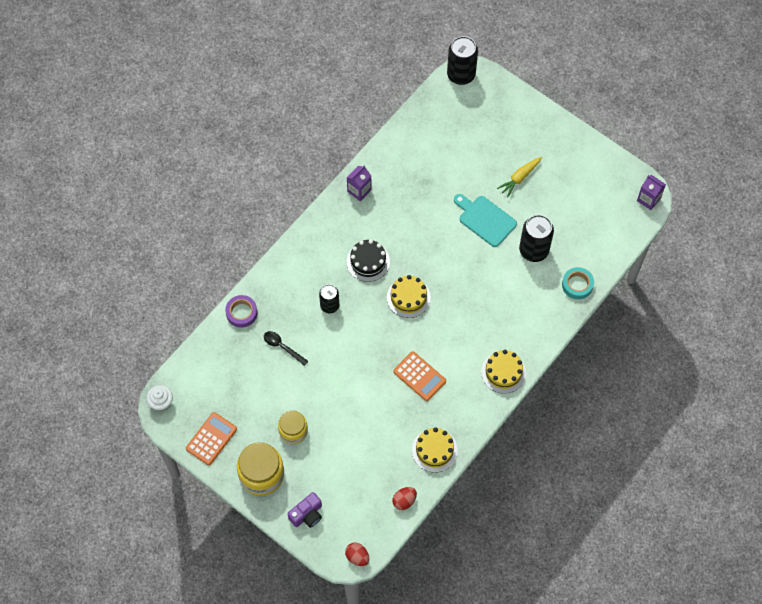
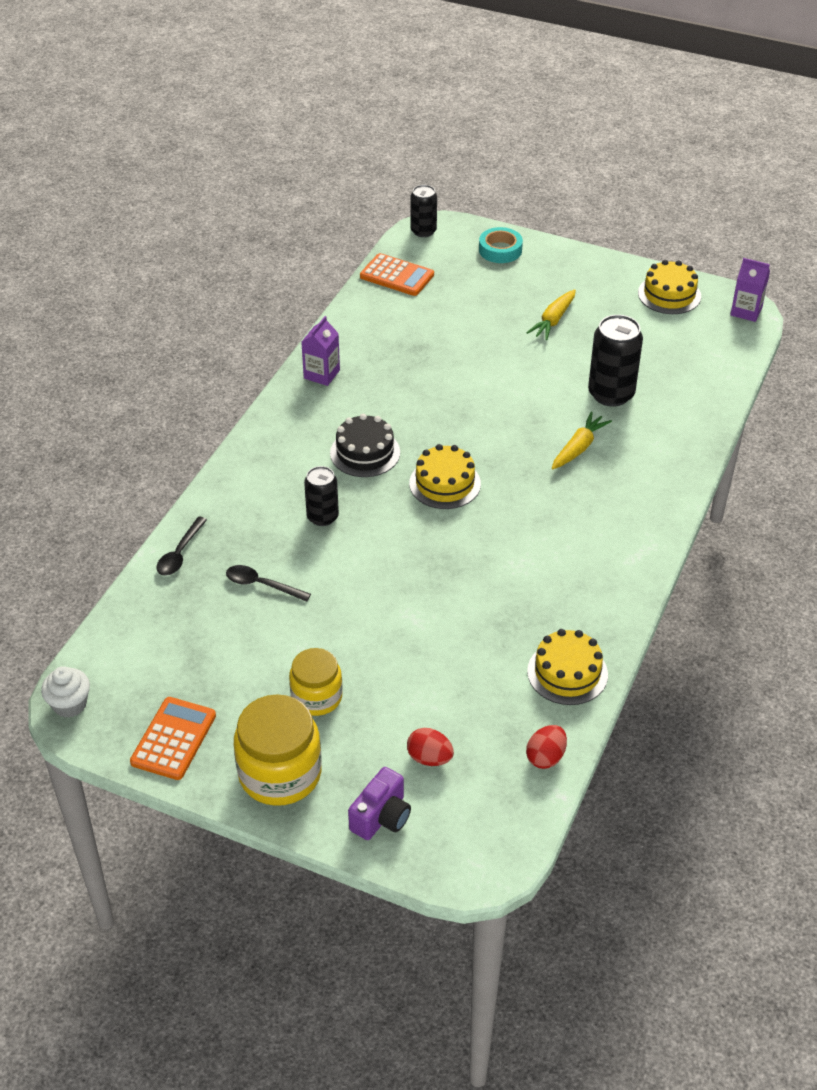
camera: 15 degrees left, 20 degrees down
(241, 313) = (180, 554): purple tape -> black spoon
(357, 557) = (495, 863): red egg -> red egg (429, 758)
(419, 376) = (502, 578): orange calculator -> orange calculator (397, 276)
(461, 75) = (423, 231): black can -> black can, size x0.63
(485, 219) = (524, 373): turquoise cutting board -> none
(498, 289) = (578, 448): none -> yellow carrot
(503, 372) = (633, 546): yellow cake -> yellow cake (669, 294)
(577, 285) = (694, 421): turquoise tape -> turquoise tape (500, 250)

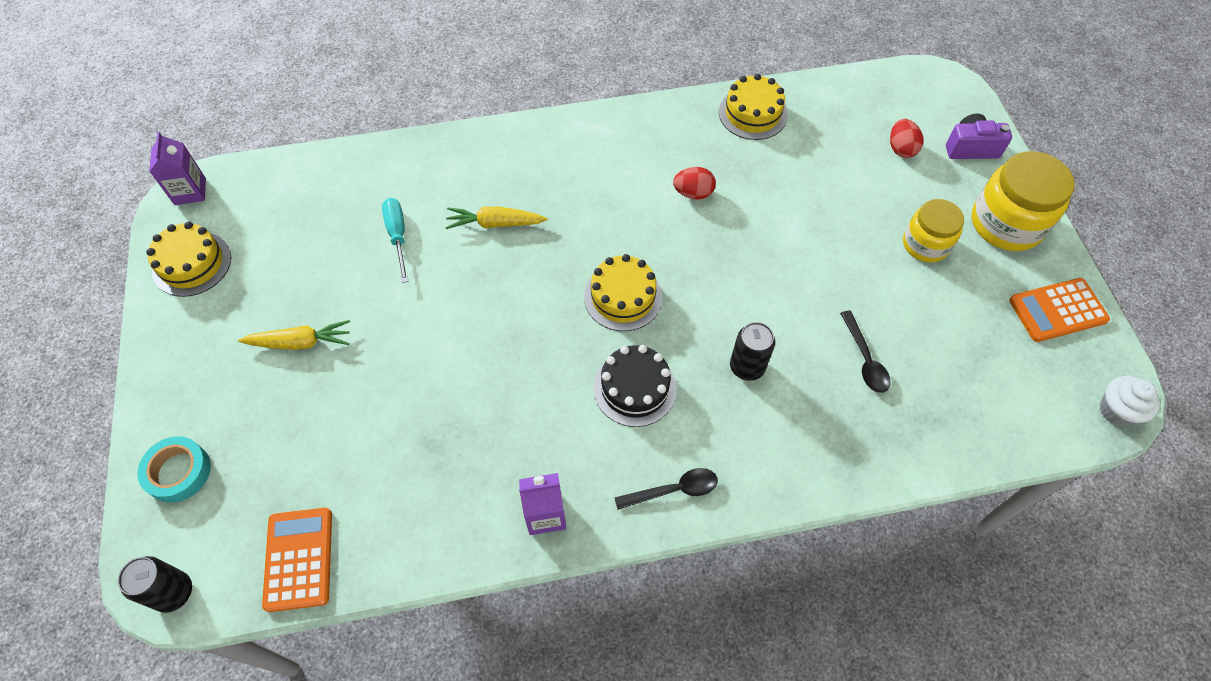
camera: 125 degrees left, 15 degrees up
(180, 554) = (897, 455): black spoon -> black spoon (674, 490)
(545, 757) = (834, 91): red egg -> red egg (693, 193)
(611, 394) = (398, 236): black can -> turquoise screwdriver

